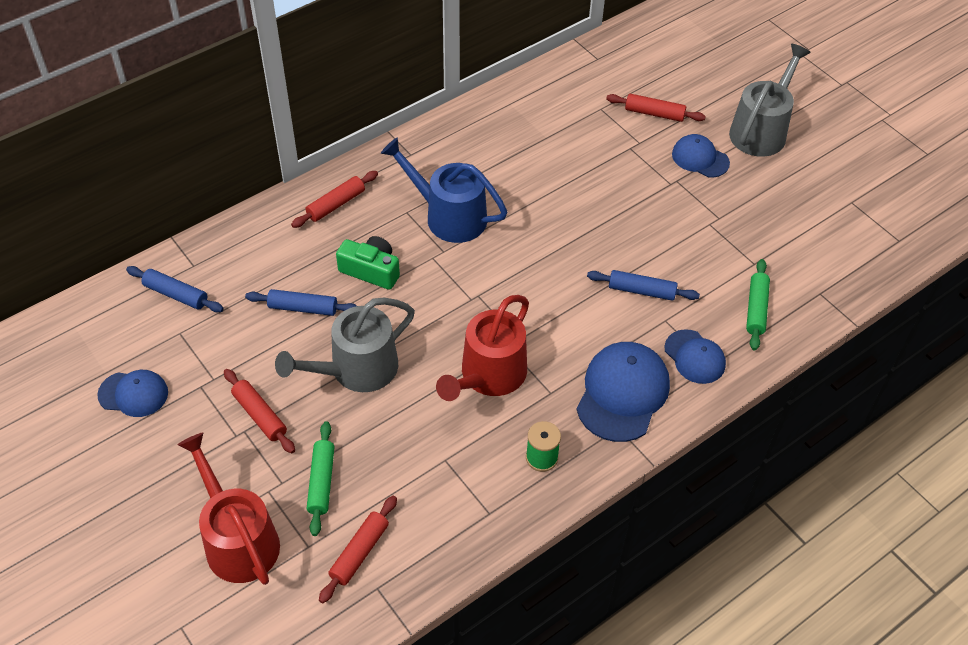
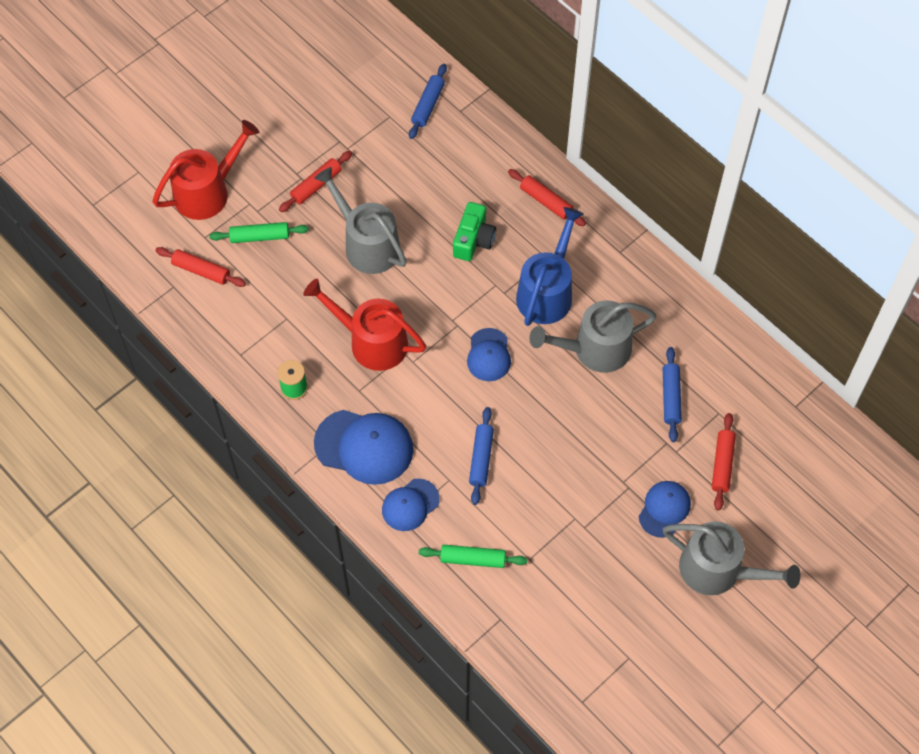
camera: 85 degrees right, 10 degrees up
(133, 394) = (328, 99): blue cap -> blue cap (489, 355)
(303, 308) = (425, 196): blue rolling pin -> blue rolling pin (671, 397)
(522, 187) = (595, 349): none -> grey watering can

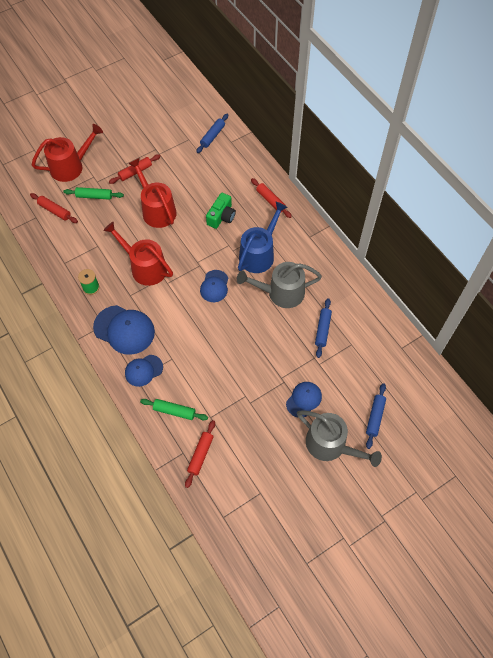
camera: 10 degrees right, 0 degrees up
(367, 244) = (157, 210): grey watering can -> red watering can
(481, 459) = (194, 349): blue rolling pin -> blue rolling pin (375, 417)
(722, 464) = (347, 377): red rolling pin -> red rolling pin (200, 455)

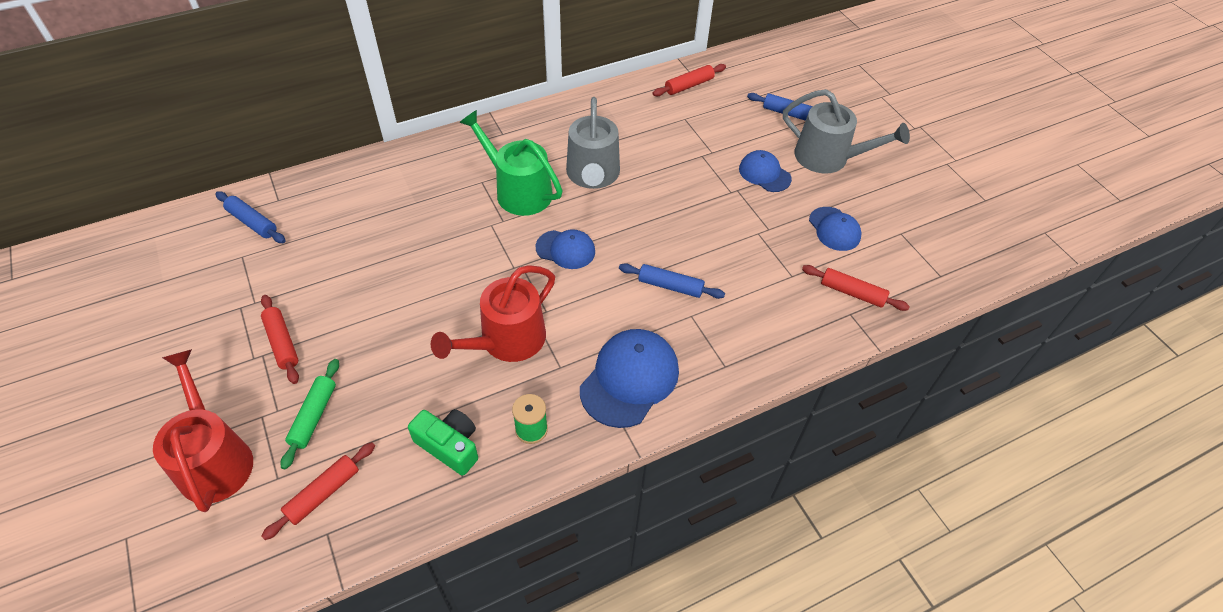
camera: 85 degrees left, 10 degrees down
(143, 370) = (710, 355): blue cap -> blue cap (834, 229)
(157, 210) = (386, 315): red watering can -> none
(174, 411) = (783, 319): green rolling pin -> none
(221, 216) = (432, 228): green camera -> green camera (449, 446)
(259, 254) = (518, 191): blue watering can -> green watering can
(270, 201) = (421, 166): red rolling pin -> red rolling pin (689, 85)
(322, 330) = (659, 141): blue rolling pin -> blue rolling pin (670, 286)
(330, 445) = (828, 157): grey watering can -> grey watering can turned 75 degrees clockwise

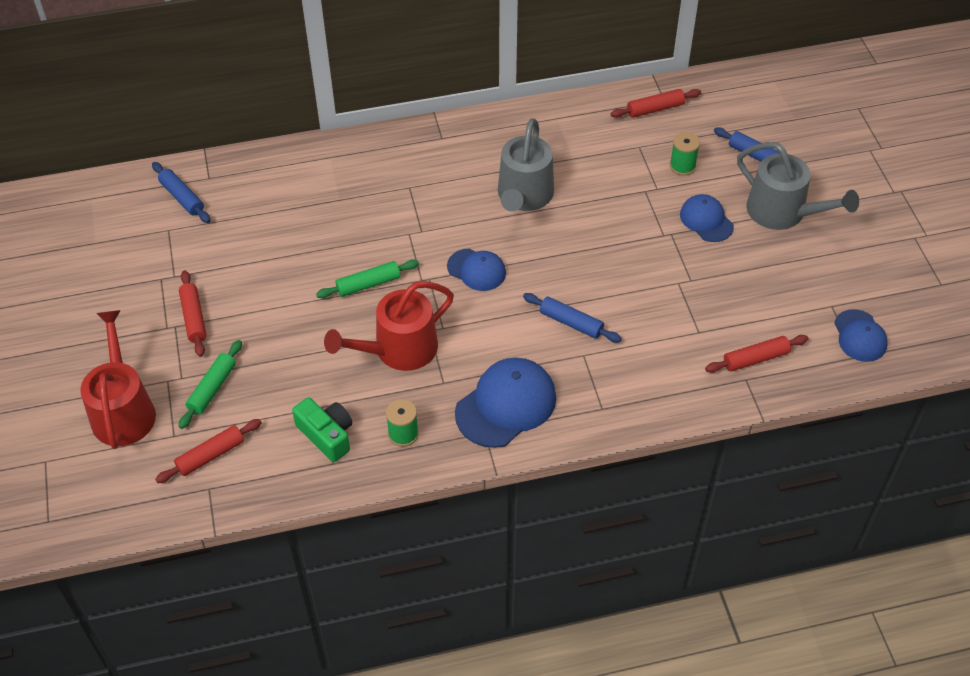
camera: 15 degrees right, 0 degrees up
(461, 279) = (368, 284): none -> green rolling pin
(518, 191) = (444, 202): green watering can -> none
(728, 130) = (682, 166): none -> green spool
(834, 229) = (761, 290): blue cap -> blue cap (860, 336)
(852, 293) = (755, 359): red rolling pin -> red rolling pin turned 60 degrees counterclockwise

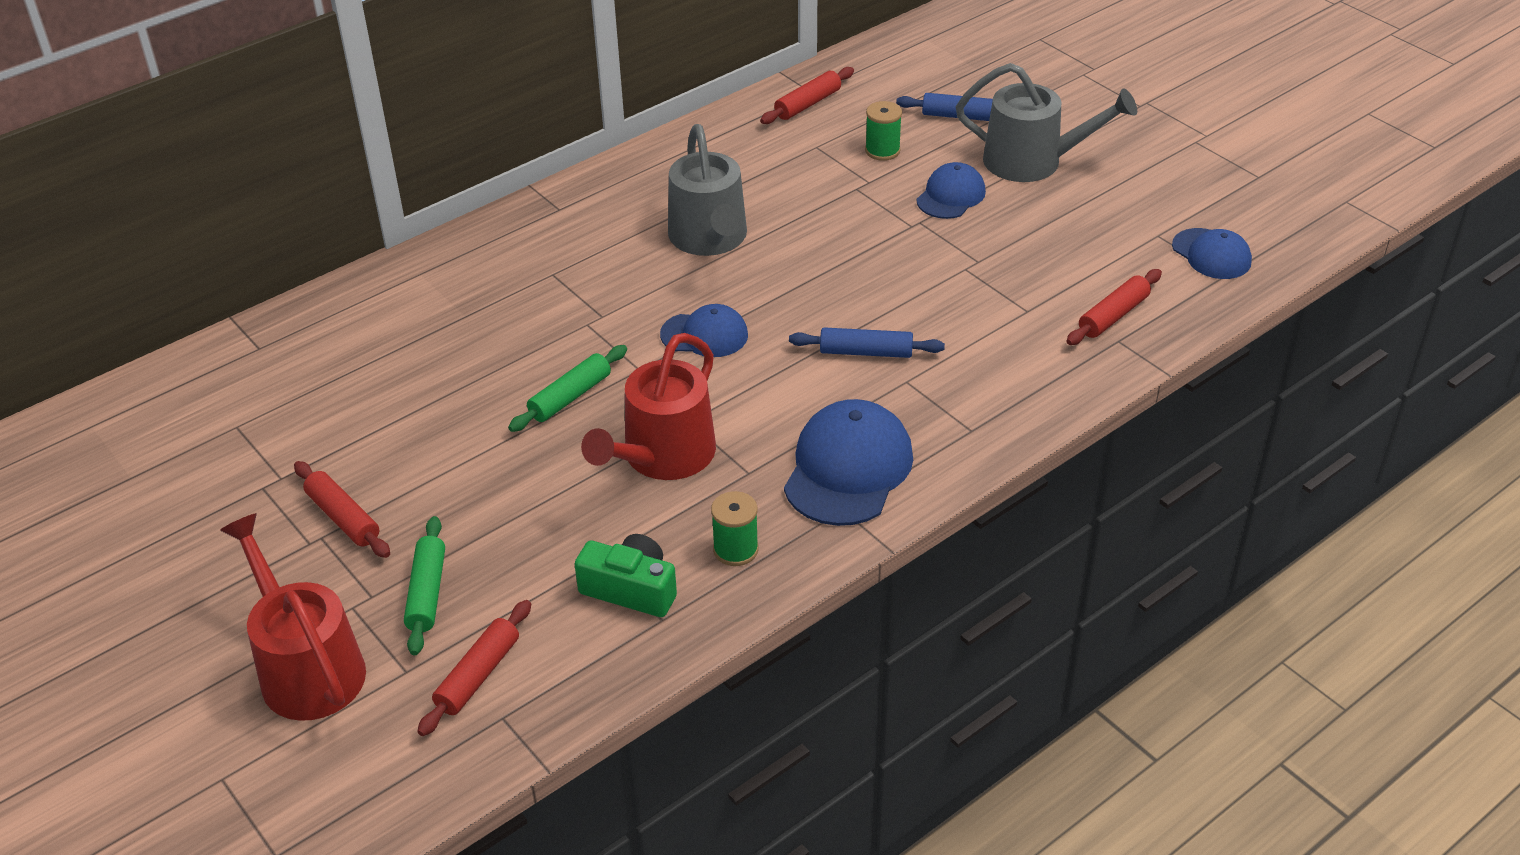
camera: 25 degrees left, 10 degrees down
(182, 197) = (233, 382): blue rolling pin -> none
(706, 220) = (951, 196): blue cap -> blue cap turned 90 degrees clockwise

